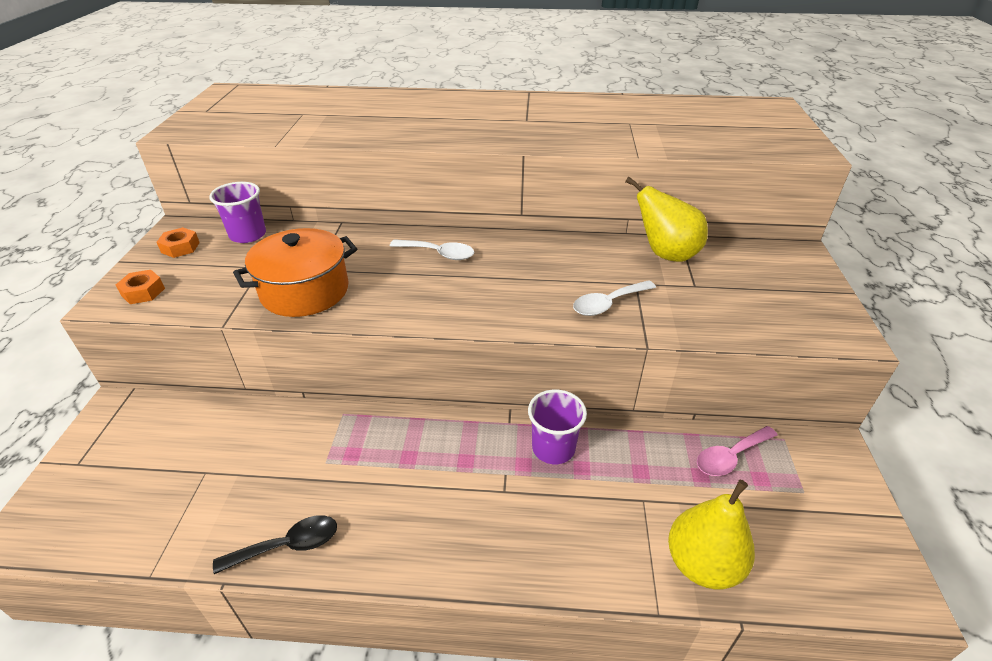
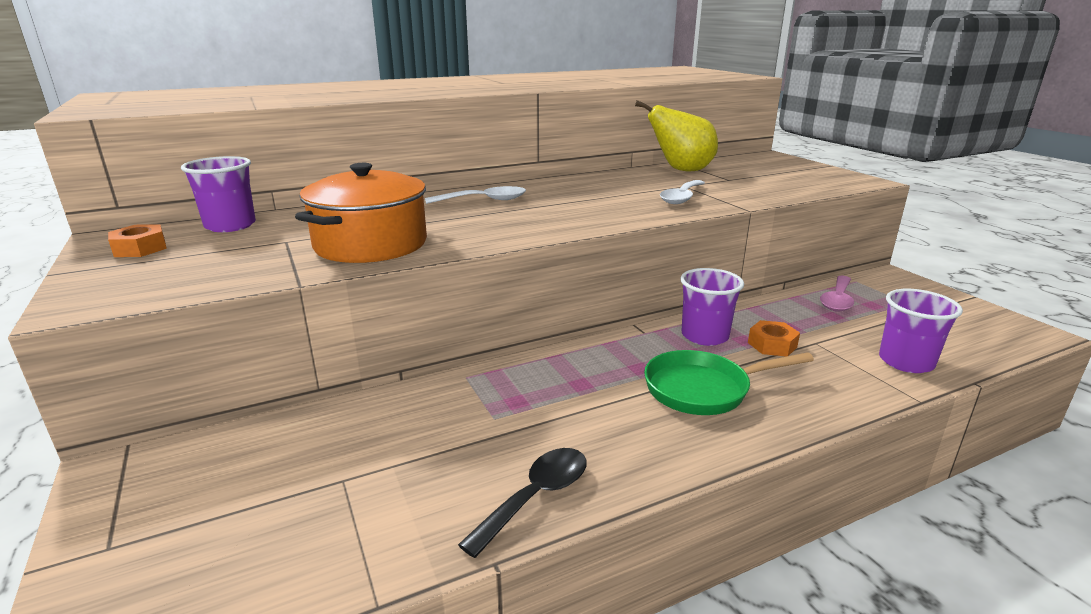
camera: 30 degrees left, 15 degrees down
(143, 292) = (132, 287): orange nut -> orange nut (772, 345)
(490, 506) = (703, 389): none -> green pan
(702, 564) = (906, 362): yellow pear -> purple cup

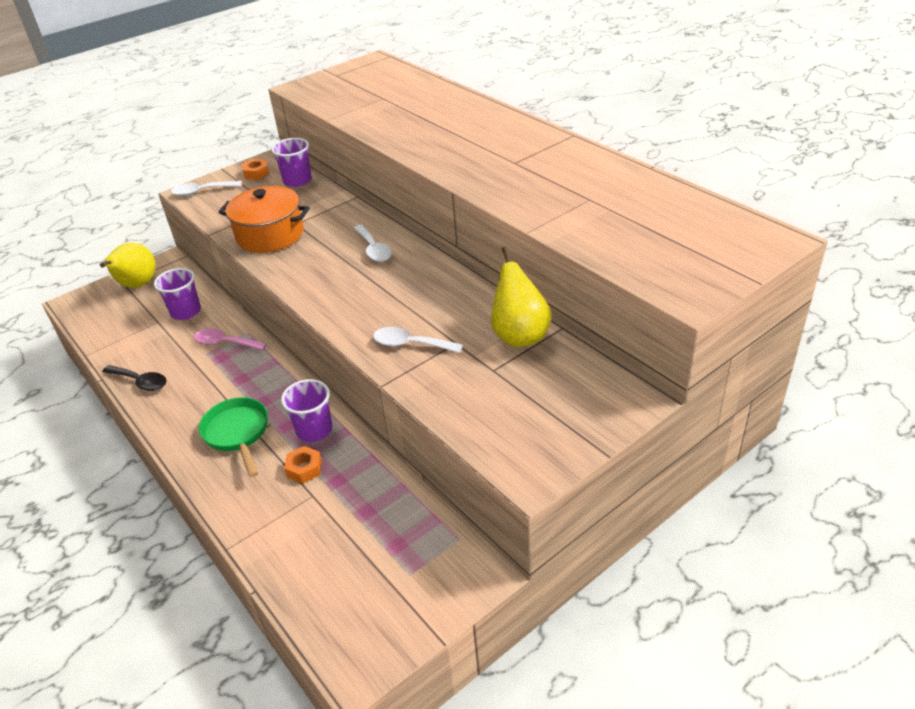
camera: 80 degrees right, 15 degrees up
(112, 290) = (201, 192): none -> white spoon
(154, 519) = (137, 285): none -> yellow pear
(837, 300) = (403, 518): pink spoon -> pink spoon (225, 343)
(906, 362) = (284, 550): purple cup -> purple cup (186, 312)

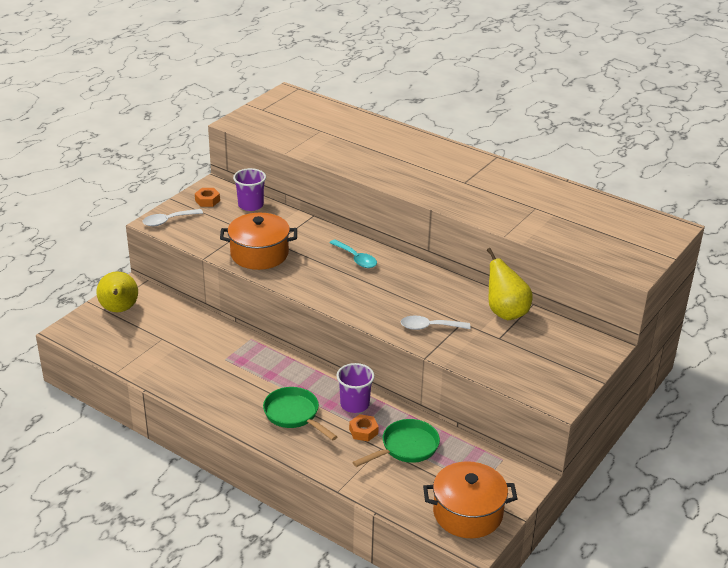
camera: 20 degrees left, 5 degrees down
(140, 382) = (183, 387): black spoon -> none
(186, 312) = (183, 328): purple cup -> none
(225, 343) = (236, 349): pink spoon -> none
(343, 500) = (406, 447): none -> green pan
(372, 616) = (468, 513): none -> orange pot
(373, 249) = (356, 259): white spoon -> turquoise spoon

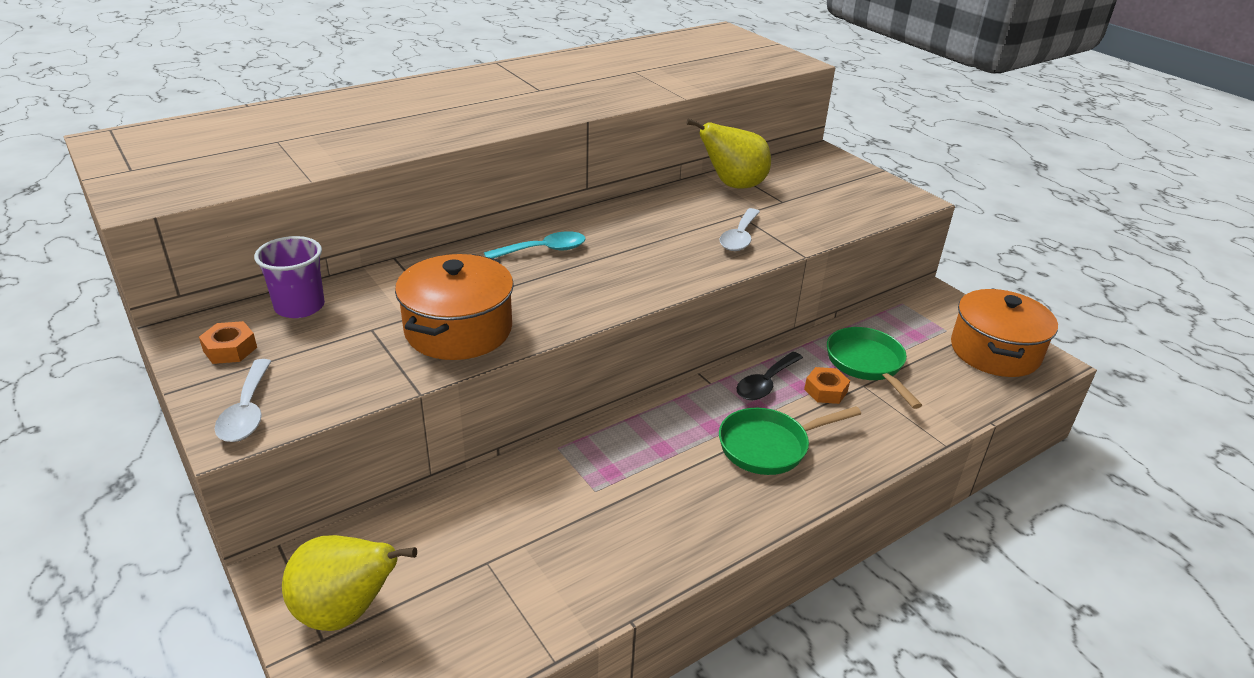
camera: 70 degrees left, 0 degrees up
(354, 404) = (765, 384): purple cup -> black spoon

